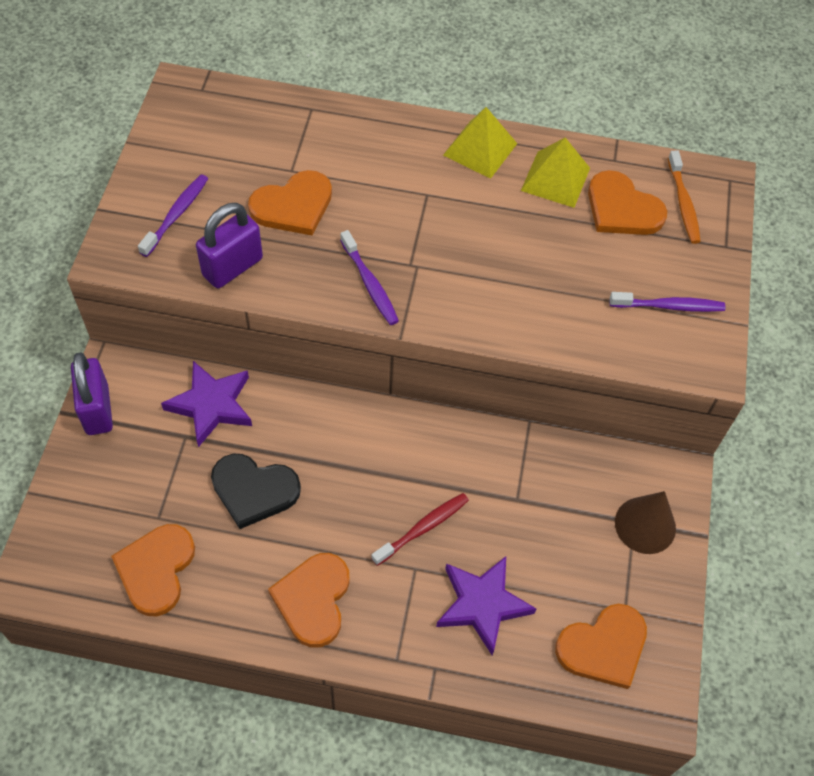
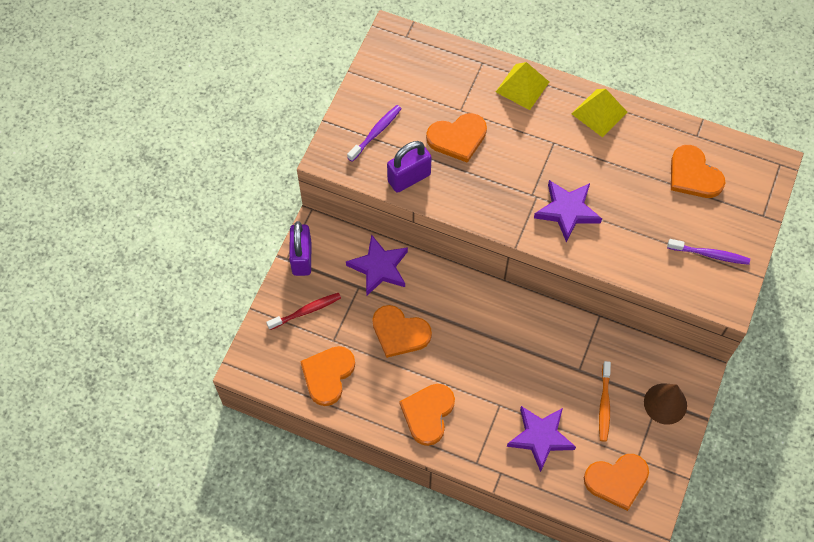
camera: 15 degrees right, 5 degrees up
(254, 490) = (399, 332): black heart -> orange heart
(369, 283) = (501, 204): purple toothbrush -> none
(422, 528) = (509, 379): red toothbrush -> red toothbrush (305, 311)
(463, 278) = (567, 211): none -> purple star
(555, 179) = (649, 144): yellow pyramid -> yellow pyramid (522, 87)
(683, 203) = (740, 177): orange toothbrush -> orange toothbrush (604, 404)

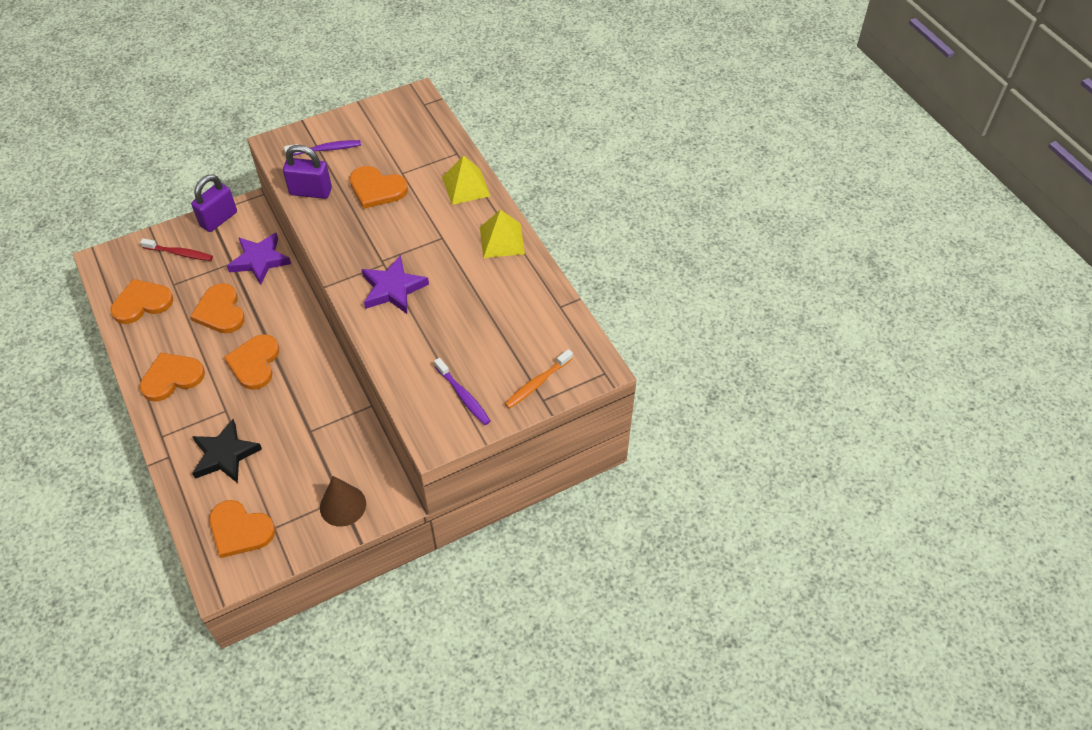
camera: 40 degrees right, 10 degrees down
(540, 437) = (225, 455): purple star -> black star
(604, 404) = (298, 469): orange toothbrush -> orange toothbrush (537, 383)
(693, 175) = (522, 331): orange heart -> orange heart (254, 363)

